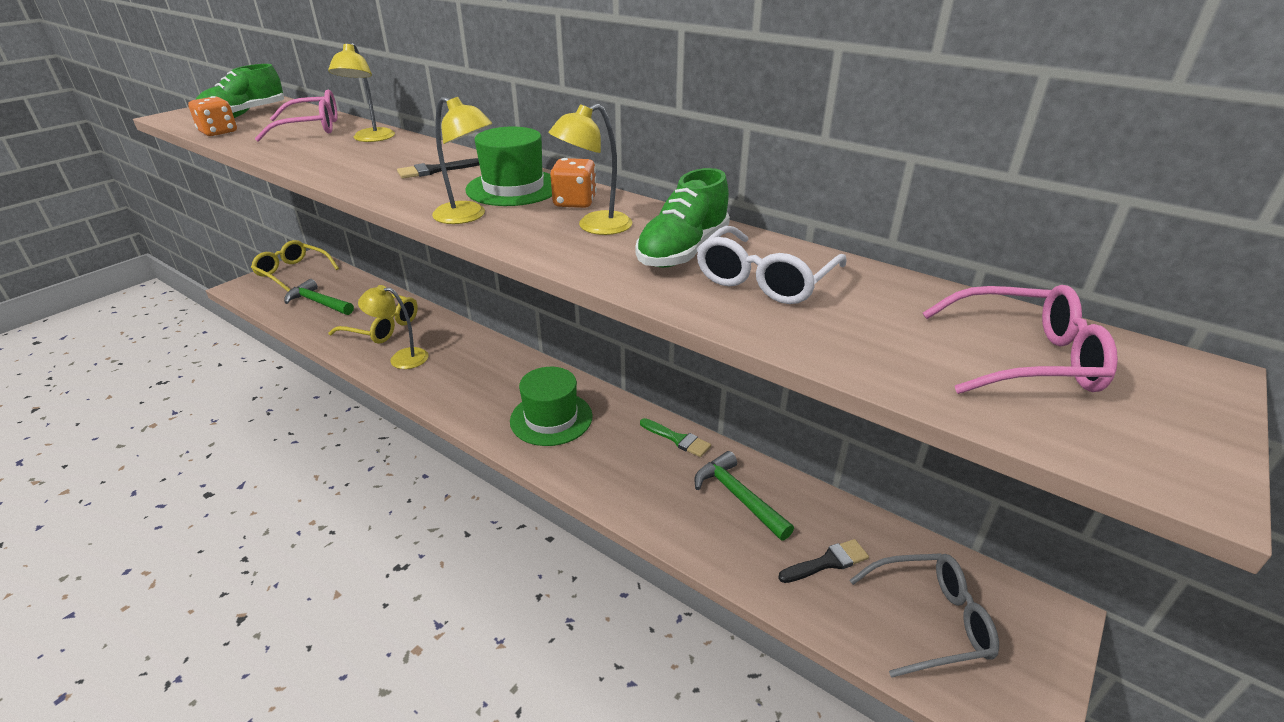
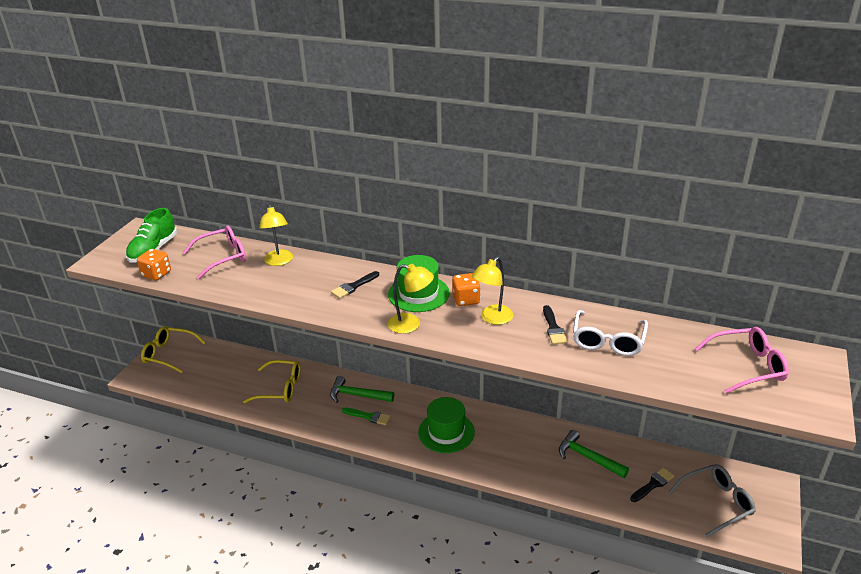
camera: 15 degrees left, 0 degrees up
(318, 302) = (212, 377): green hammer -> green hammer (357, 395)
(401, 358) = (312, 410): yellow lamp -> none
(677, 439) = (534, 428): green brush -> green brush (369, 416)
(683, 251) = (553, 328): green shoe -> black brush

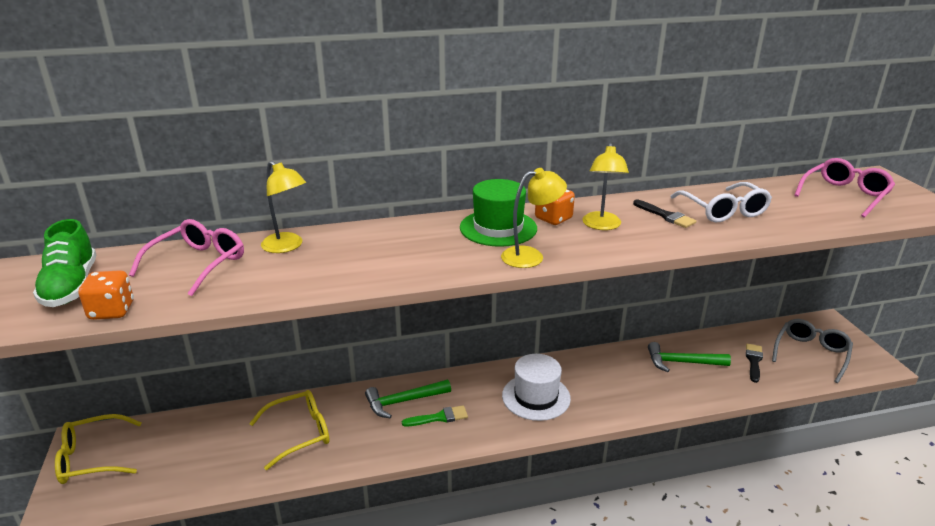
camera: 35 degrees left, 5 degrees down
(353, 286) = (416, 243): black brush -> none
(446, 432) = (536, 397): green hat -> white hat

